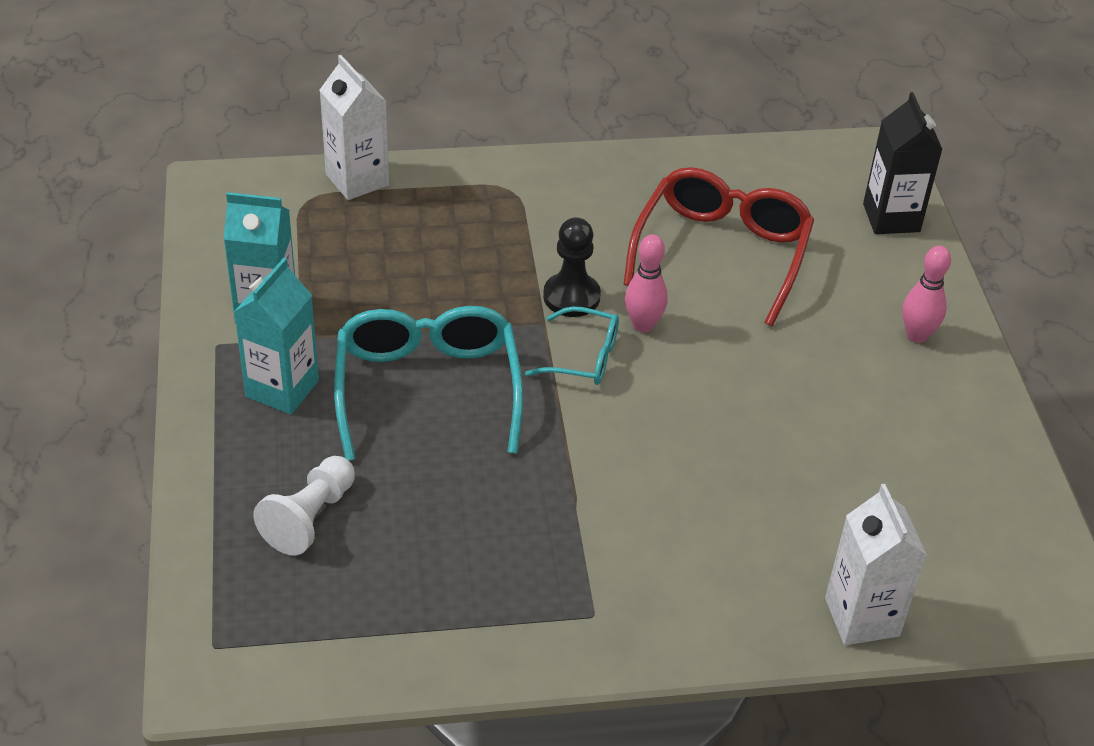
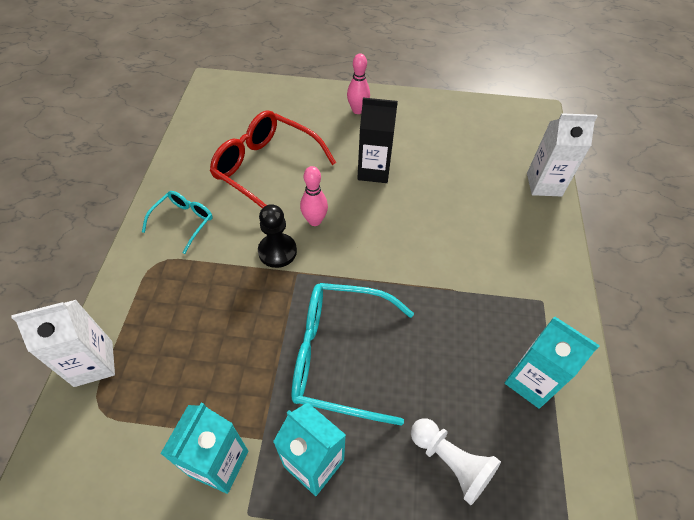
camera: 75 degrees left, 10 degrees up
(446, 601) = (531, 381): none -> turquoise carton
(584, 357) = (334, 257): turquoise glasses -> turquoise glasses (183, 222)
(891, 218) = (267, 94): black carton -> black carton (373, 171)

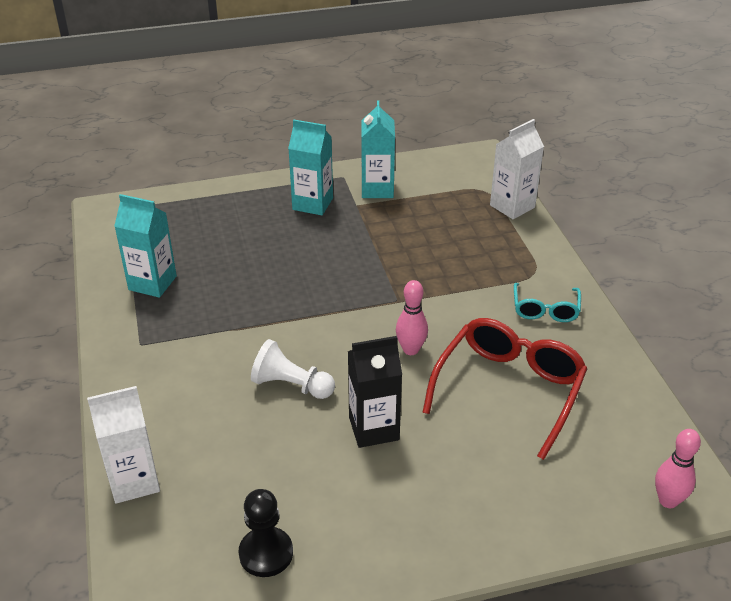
camera: 160 degrees right, 15 degrees down
(266, 169) = (509, 389): red glasses -> red glasses turned 75 degrees counterclockwise
(277, 251) = (429, 312): black pawn -> black pawn (266, 553)
(339, 356) = (324, 257): turquoise glasses -> none
(357, 110) = (447, 521): pink bowling pin -> pink bowling pin (668, 501)
(451, 462) = (213, 227): white pawn -> white pawn (291, 385)

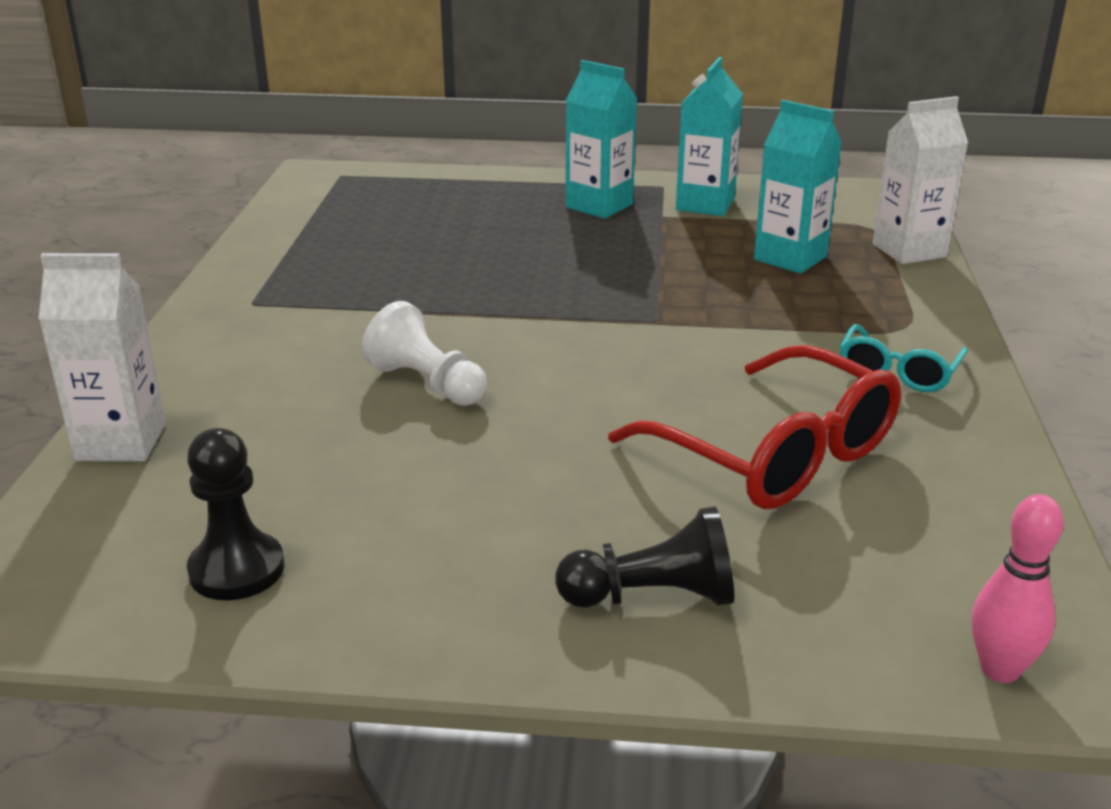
camera: 20 degrees right, 10 degrees down
(152, 283) = (318, 248): turquoise carton -> turquoise carton (790, 258)
(374, 428) = (517, 457): black carton -> none
(411, 350) = (640, 378): pink bowling pin -> none
(492, 505) = (653, 597): none -> black pawn
(509, 389) = (776, 455): red glasses -> red glasses turned 90 degrees clockwise

